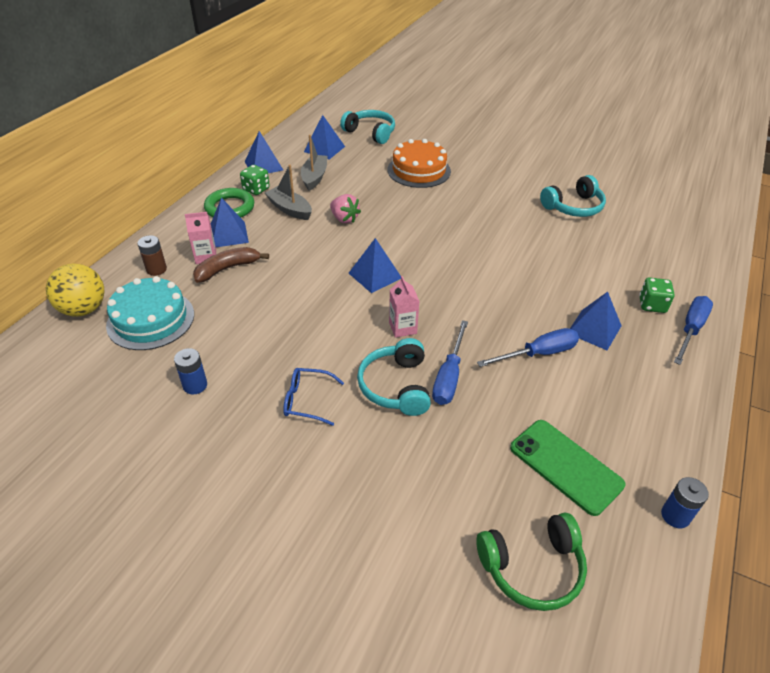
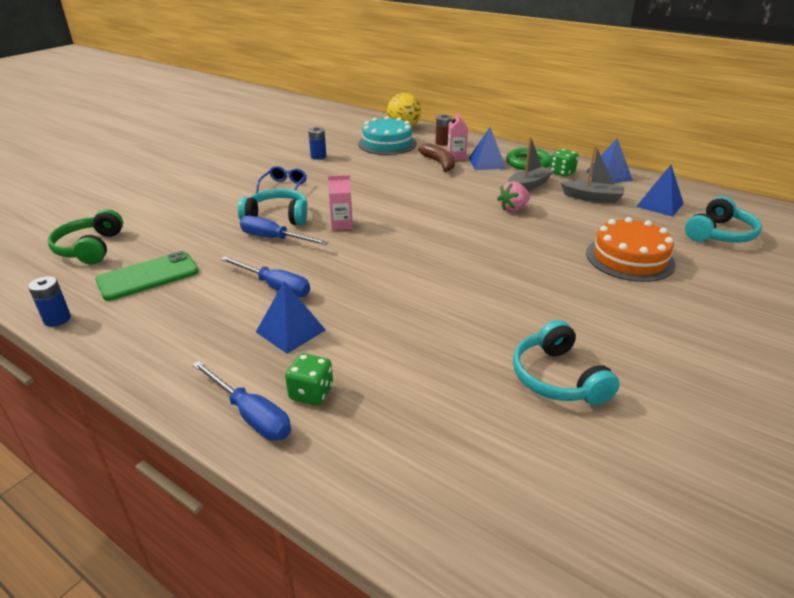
camera: 100 degrees right, 10 degrees down
(375, 275) = (418, 218): blue pyramid -> none
(538, 354) = (274, 287): blue screwdriver -> blue screwdriver turned 45 degrees counterclockwise

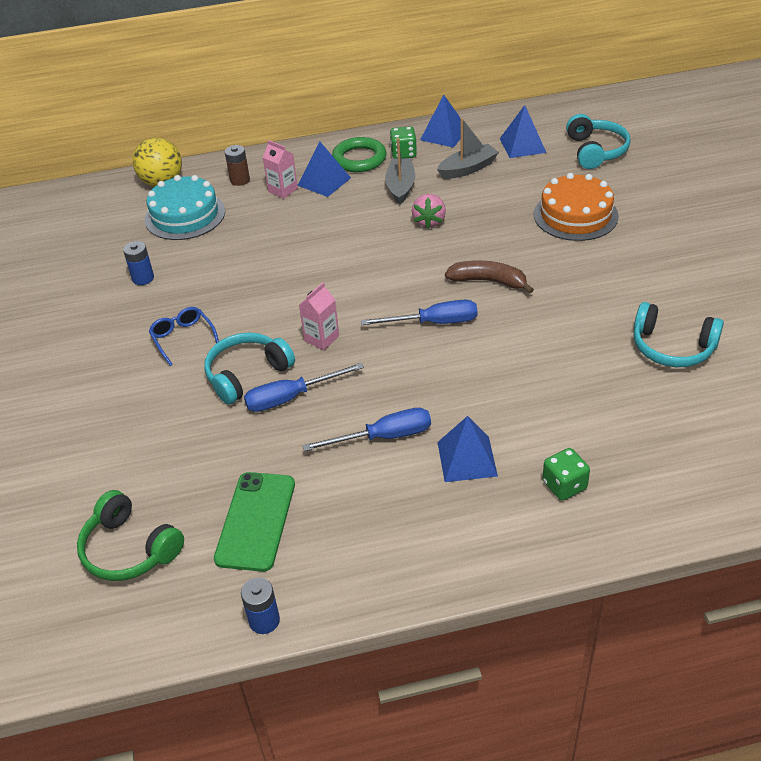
camera: 45 degrees left, 10 degrees up
(250, 415) = (558, 533): blue screwdriver -> blue screwdriver (434, 323)
(439, 163) = (282, 209): brown banana -> brown banana (488, 281)

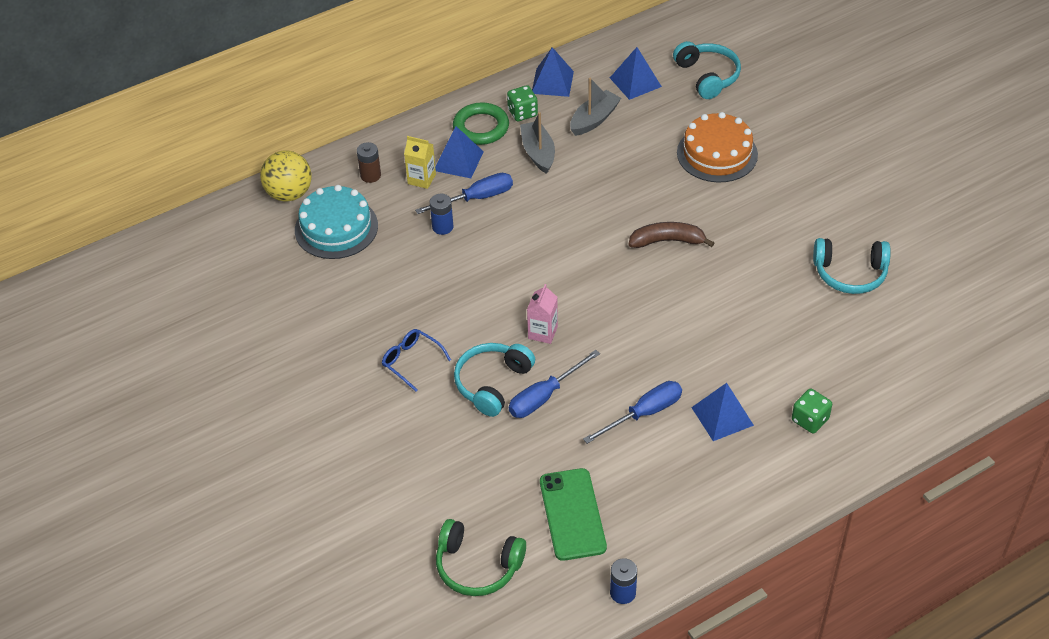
camera: 20 degrees left, 5 degrees up
(143, 278) = (334, 307): blue battery -> blue battery (442, 227)
(283, 190) = (421, 179): pink carton -> yellow carton
(429, 221) = (584, 187): pink strawberry -> none
(434, 323) = (637, 294): blue screwdriver -> blue screwdriver (476, 198)

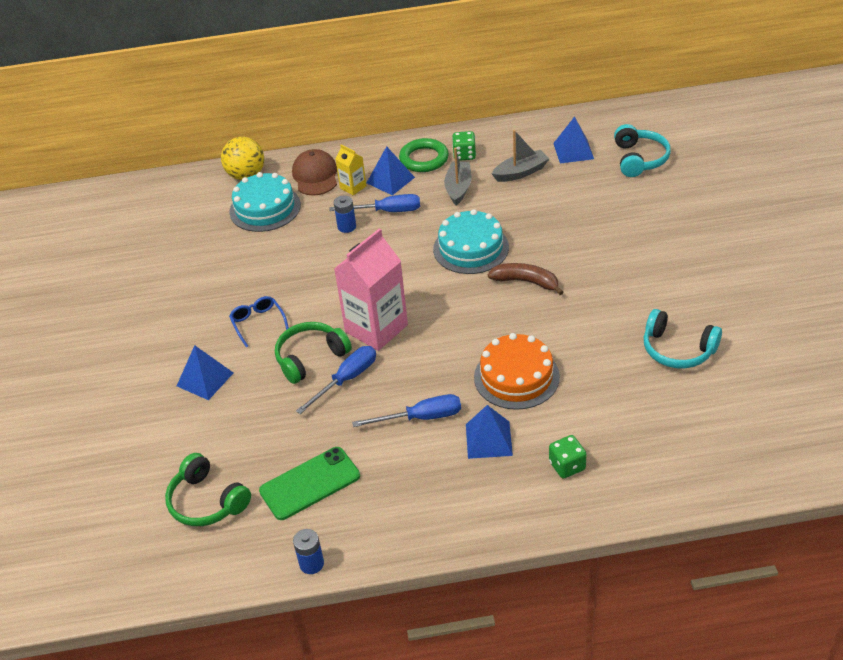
camera: 25 degrees right, 5 degrees down
(370, 175) = (315, 176): brown battery -> brown cap
(492, 383) = (310, 357): turquoise headphones -> green headphones
(543, 332) = (376, 328): pink carton -> pink carton, size x2.07
(544, 396) = (346, 380): blue screwdriver -> blue screwdriver turned 150 degrees clockwise
(552, 82) = (503, 137): blue pyramid -> blue pyramid (205, 379)
(572, 514) = (310, 483): green phone -> green phone turned 45 degrees clockwise
(590, 218) = (471, 248): none -> turquoise cake
(717, 153) = (612, 222): orange cake -> orange cake (516, 377)

